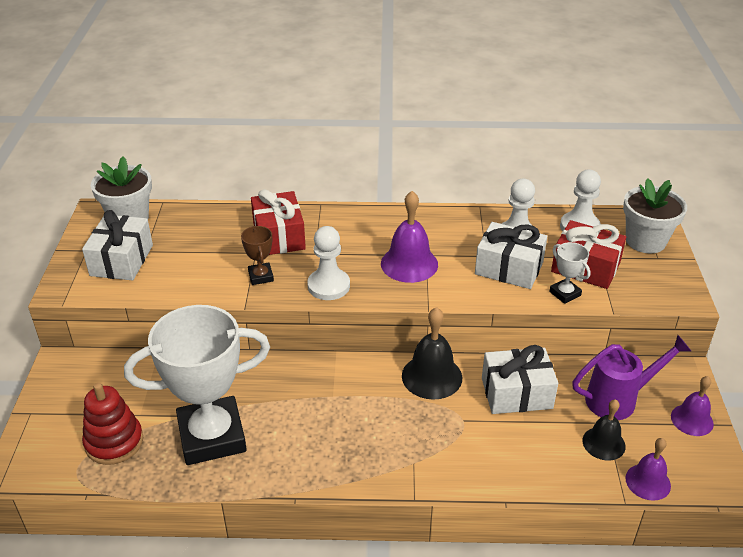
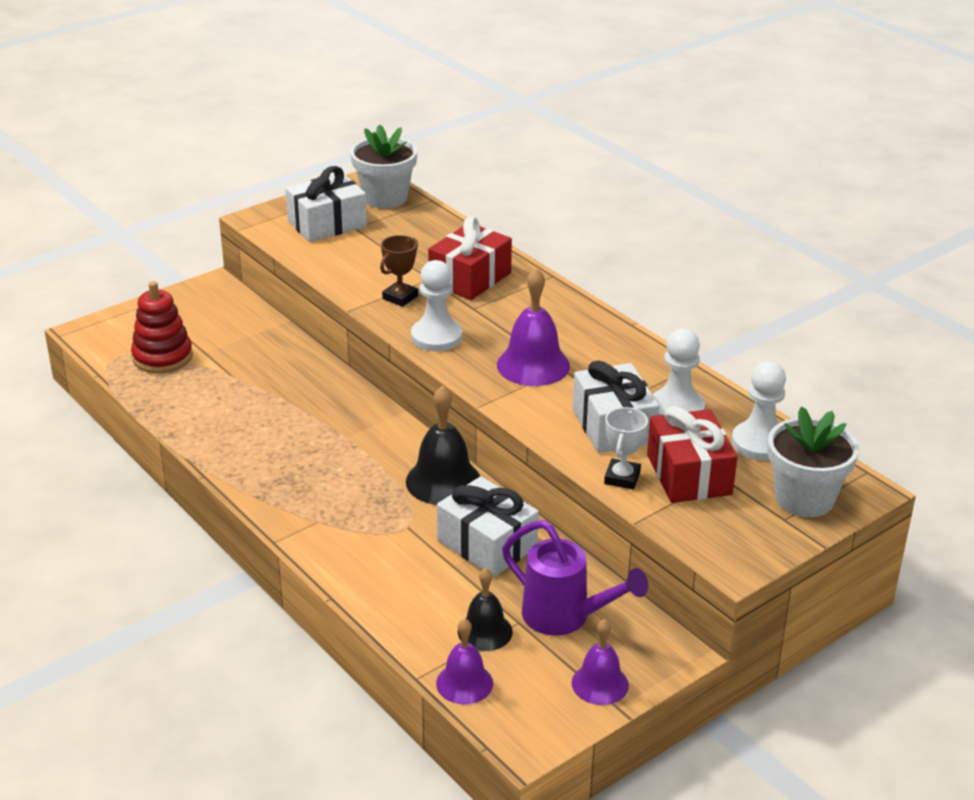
camera: 50 degrees right, 5 degrees down
(212, 436) = (222, 399): white trophy -> none

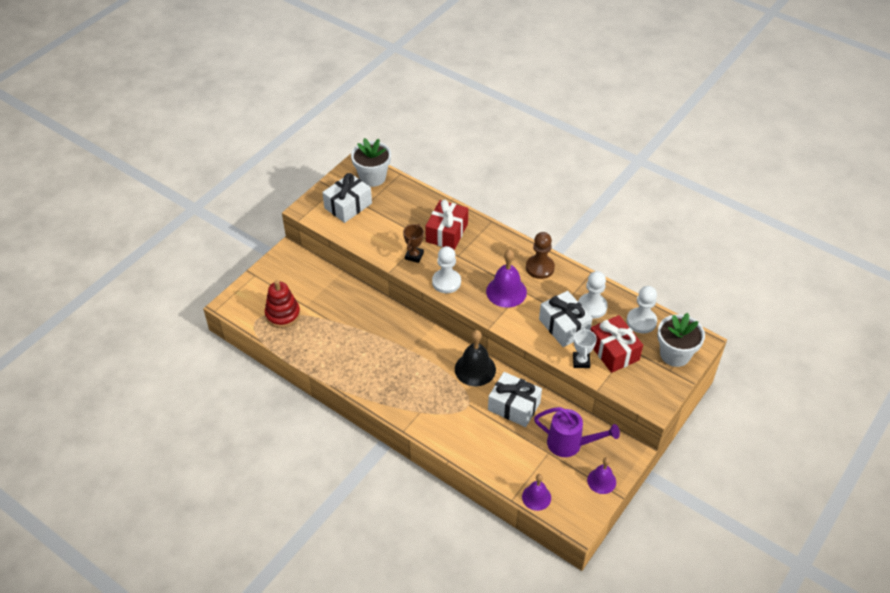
camera: 15 degrees left, 15 degrees up
(485, 631) = (534, 463): black bell -> none
(607, 345) = (540, 268): none -> brown pawn

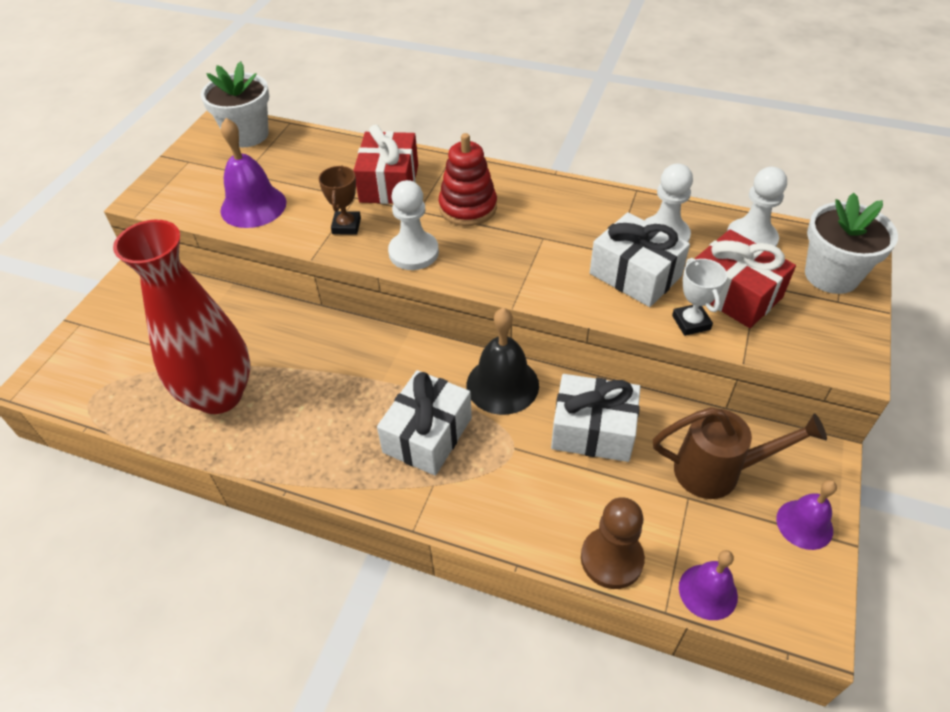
camera: 15 degrees left, 0 degrees up
(283, 314) = (139, 376): red stacking toy -> red stacking toy (468, 207)
(322, 336) = (219, 395): none -> red vase
(348, 206) = (216, 179): white gift -> white gift (427, 435)
(506, 291) = (518, 245): purple bell -> purple bell (253, 206)
(540, 268) = (555, 200): brown pawn -> brown pawn (611, 559)
(570, 444) = (718, 471): purple watering can -> brown watering can

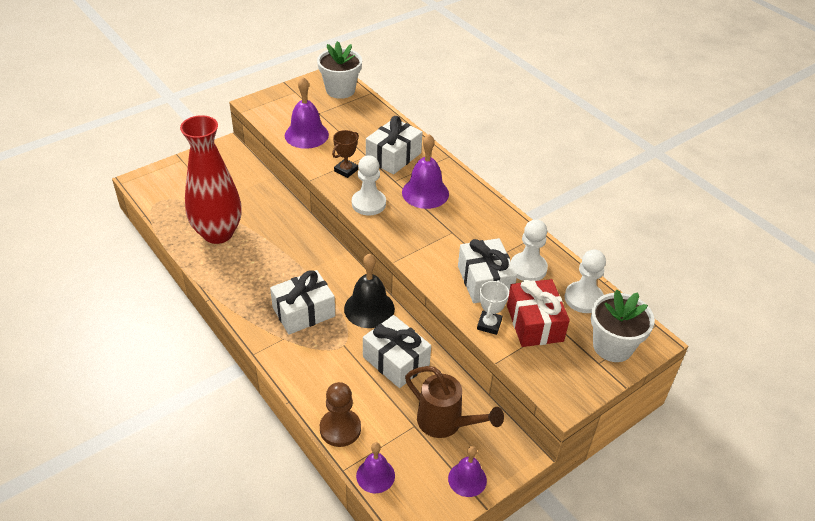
camera: 30 degrees right, 5 degrees down
(389, 183) = (393, 156): red gift -> white gift
(468, 207) = (425, 193): red stacking toy -> purple bell

